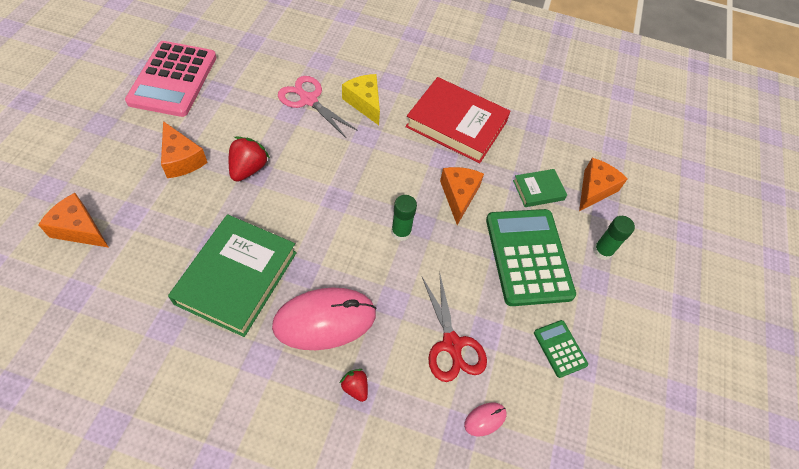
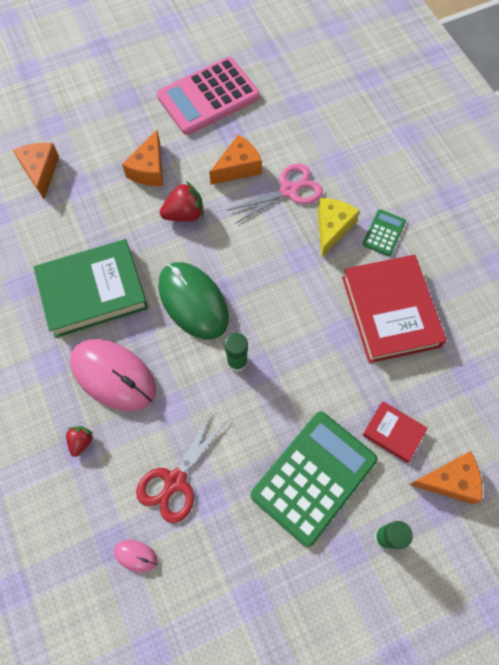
camera: 55 degrees right, 10 degrees up
(308, 100) = (289, 190): pink scissors -> pink scissors turned 60 degrees clockwise
(325, 220) = (193, 302): none -> green mouse
(459, 196) = (317, 374): orange cheese -> orange cheese (238, 168)
(538, 190) = (393, 432): green book -> red book
(560, 348) = (249, 570): green calculator -> green calculator (384, 233)

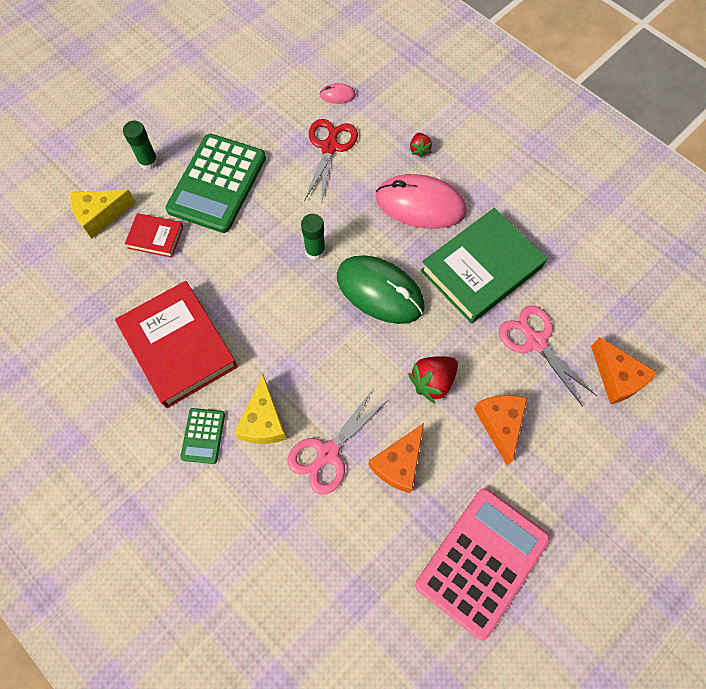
camera: 160 degrees right, 0 degrees up
(85, 217) = (535, 341): none -> pink scissors
(449, 481) = (100, 216): orange cheese -> yellow cheese

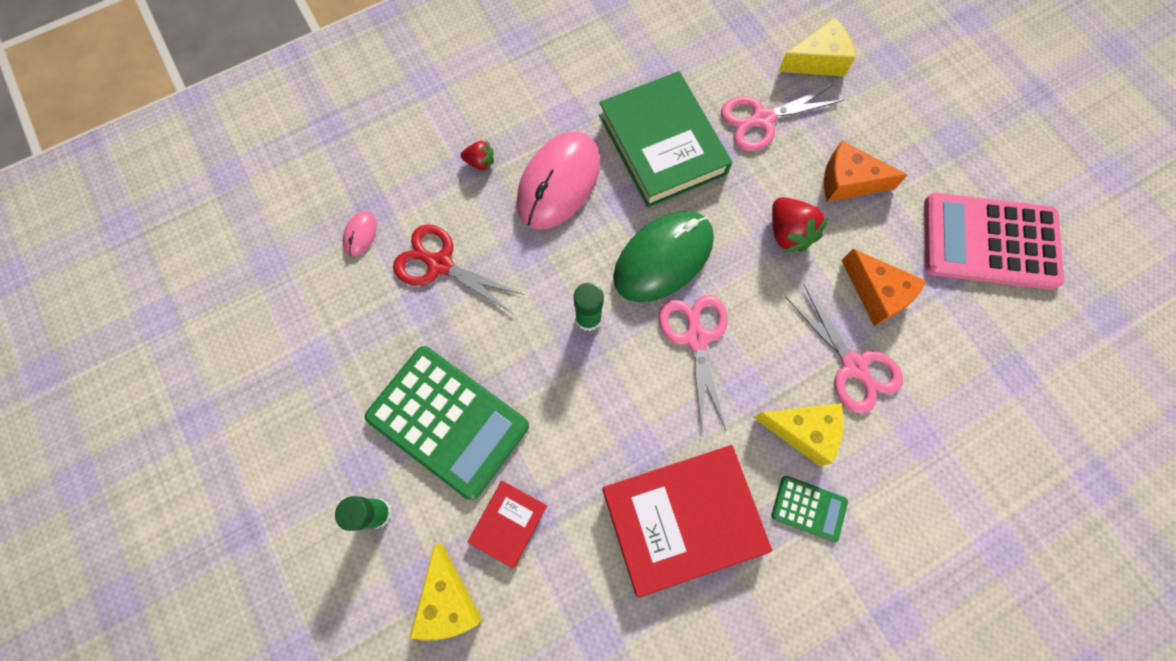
camera: 75 degrees left, 5 degrees up
(320, 328) = (695, 337): none -> pink scissors
(482, 561) = (989, 242): pink calculator -> pink calculator turned 45 degrees counterclockwise
(617, 378) = (817, 61): orange cheese -> yellow cheese

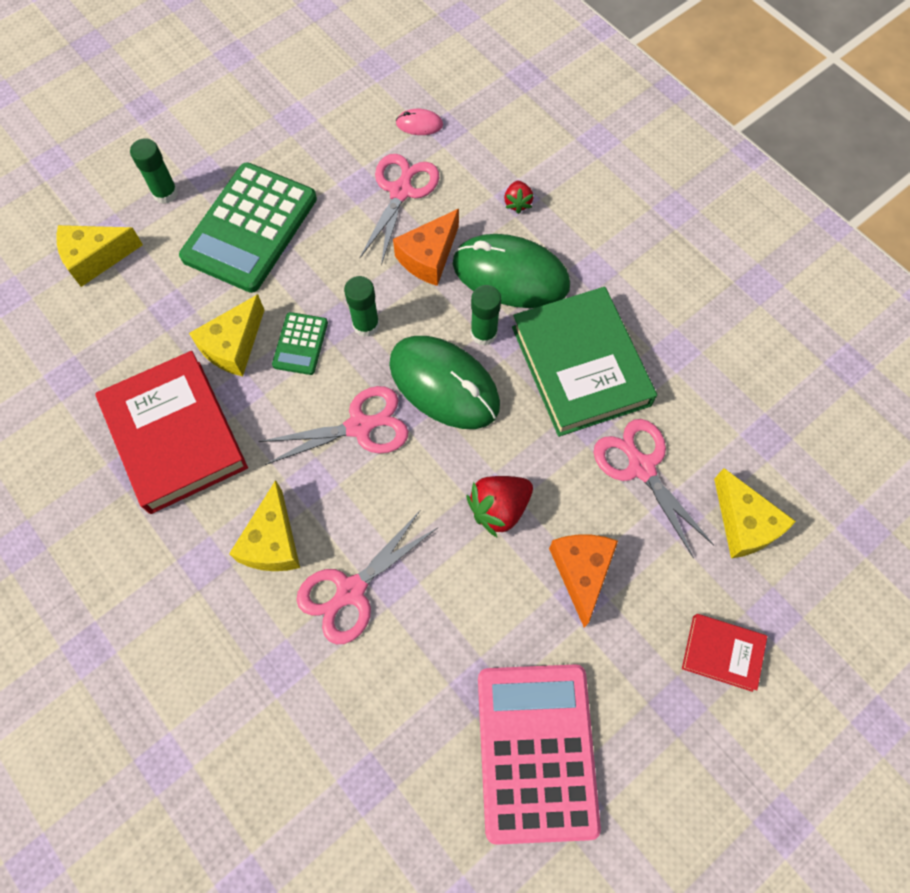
camera: 80 degrees right, 5 degrees down
(439, 264) = (401, 191): red scissors -> pink scissors
(508, 523) = (162, 292): red book -> red book (722, 653)
(558, 182) = (510, 275): pink mouse -> green mouse
(589, 451) = (233, 346): none -> yellow cheese
(616, 216) = (484, 333): none -> green glue stick
(662, 144) = (580, 366): green book -> green book turned 75 degrees counterclockwise
(808, 508) = (192, 554): green calculator -> green calculator (300, 344)
(876, 293) = (442, 612): orange cheese -> orange cheese (429, 257)

